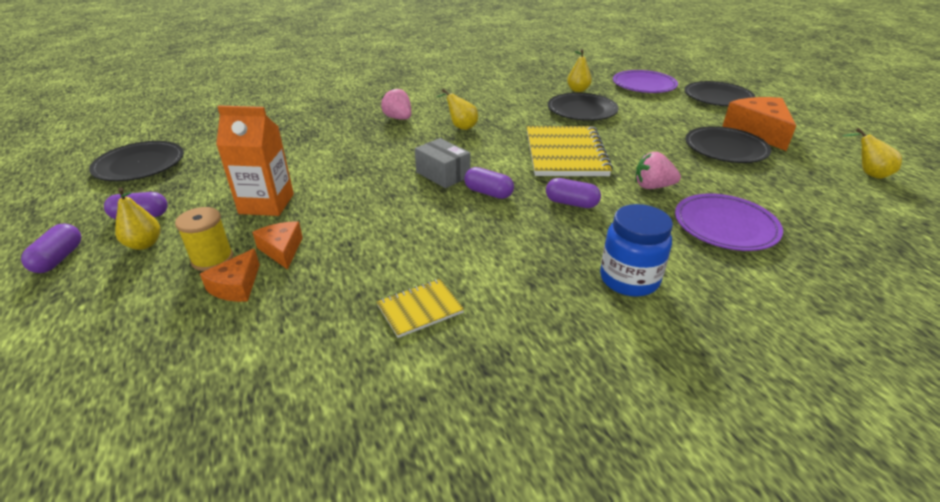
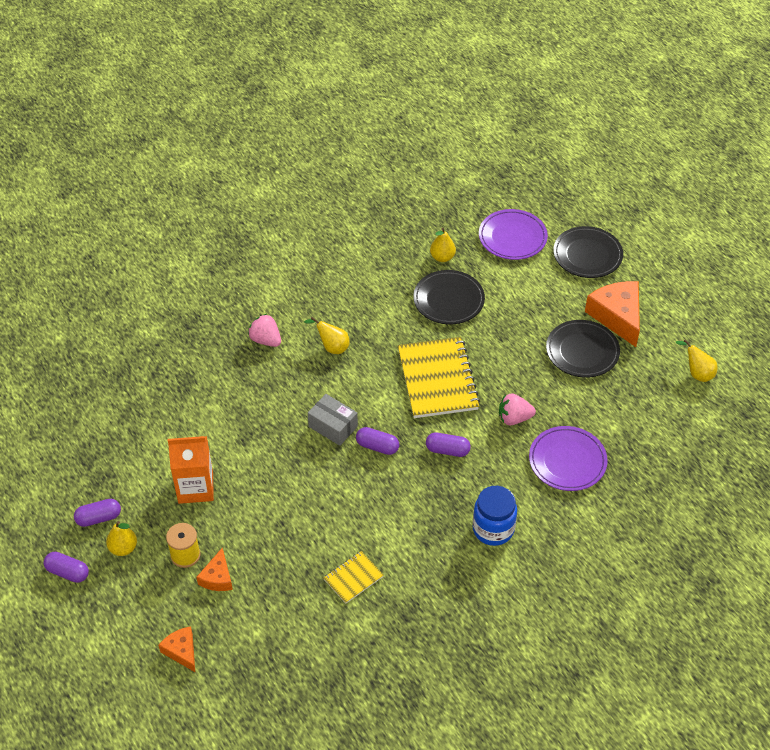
camera: 10 degrees left, 15 degrees up
(59, 258) = (68, 572): purple capsule -> purple capsule turned 60 degrees counterclockwise
(140, 165) = (51, 452): black plate -> none
(282, 250) = (233, 538): orange cheese -> orange cheese (181, 651)

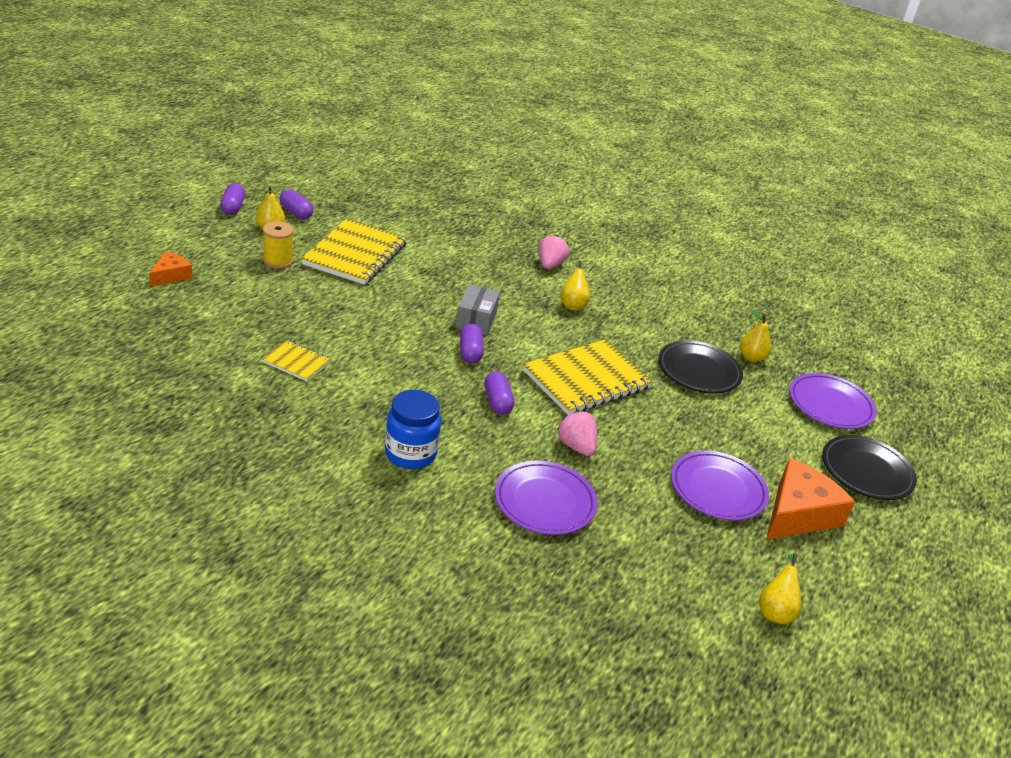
camera: 60 degrees right, 15 degrees down
(195, 488) = (355, 254): orange carton -> yellow notebook
(217, 577) = (260, 282): orange cheese -> none
(582, 351) = (717, 489): black plate -> purple plate

